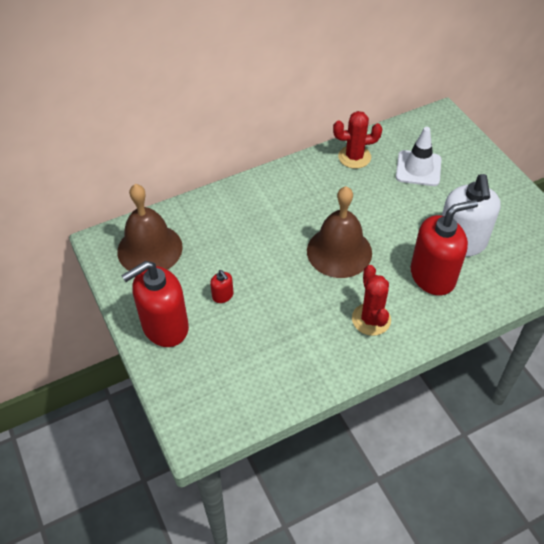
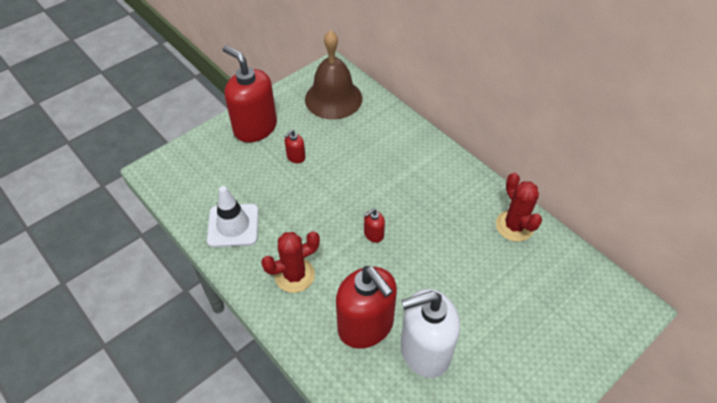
camera: 75 degrees right, 0 degrees up
(339, 251) = (373, 234): brown bell -> red soap dispenser
(418, 168) = (526, 291): white traffic cone -> white traffic cone (233, 225)

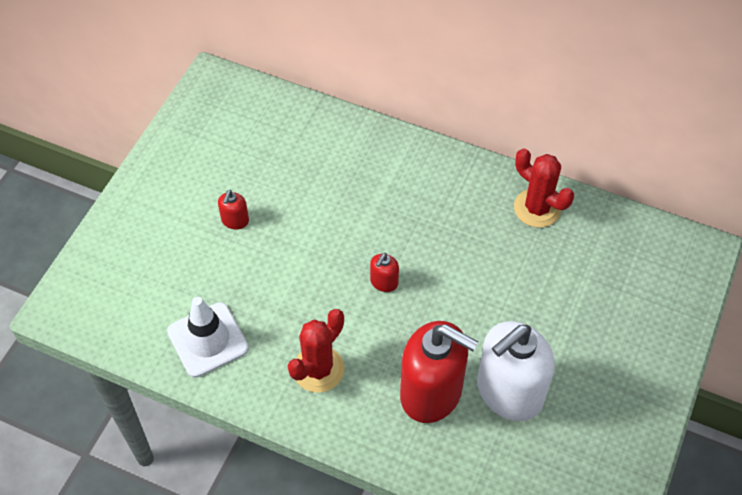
camera: 25 degrees left, 5 degrees up
(255, 127) = (159, 201): red soap dispenser -> none
(333, 98) = (239, 123): brown bell -> none

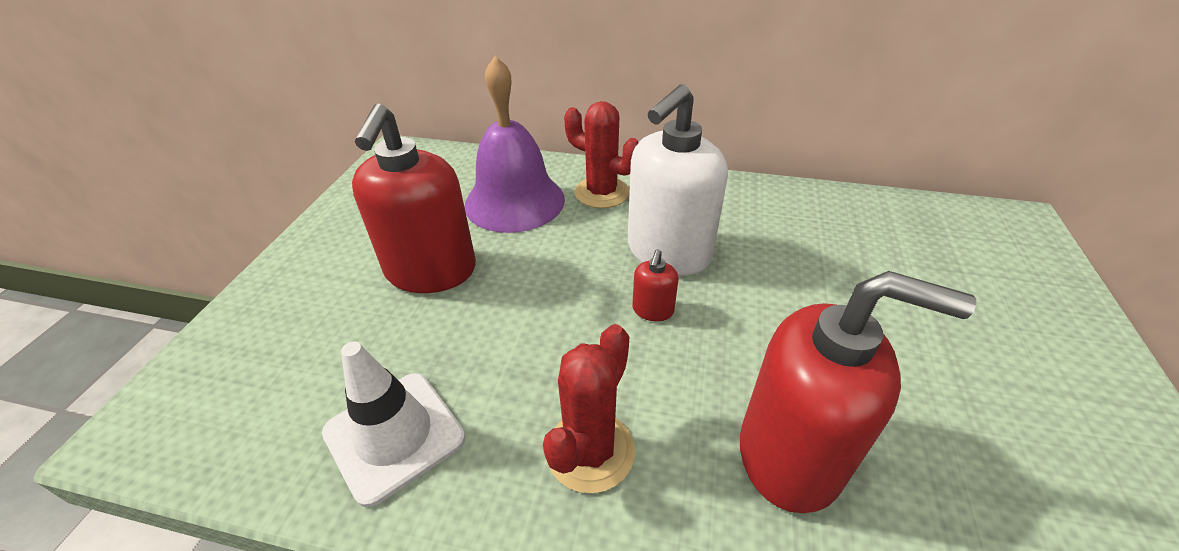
camera: 10 degrees left, 15 degrees down
(235, 221) = (431, 271): red soap dispenser -> red soap dispenser, size x2.38
(305, 160) = (514, 201): none -> purple bell
(509, 392) = (910, 430): white soap dispenser -> white soap dispenser (668, 252)
(537, 208) = (805, 208): red cactus -> red cactus (602, 193)

